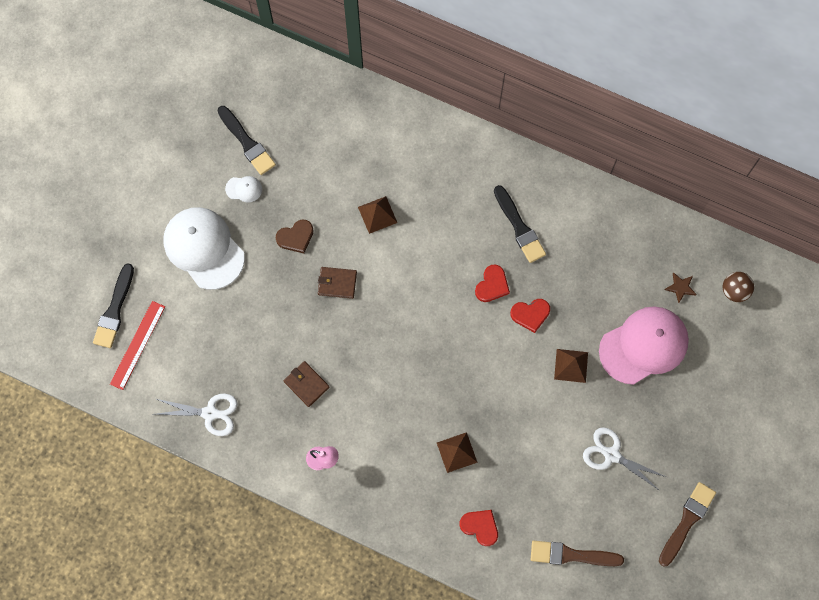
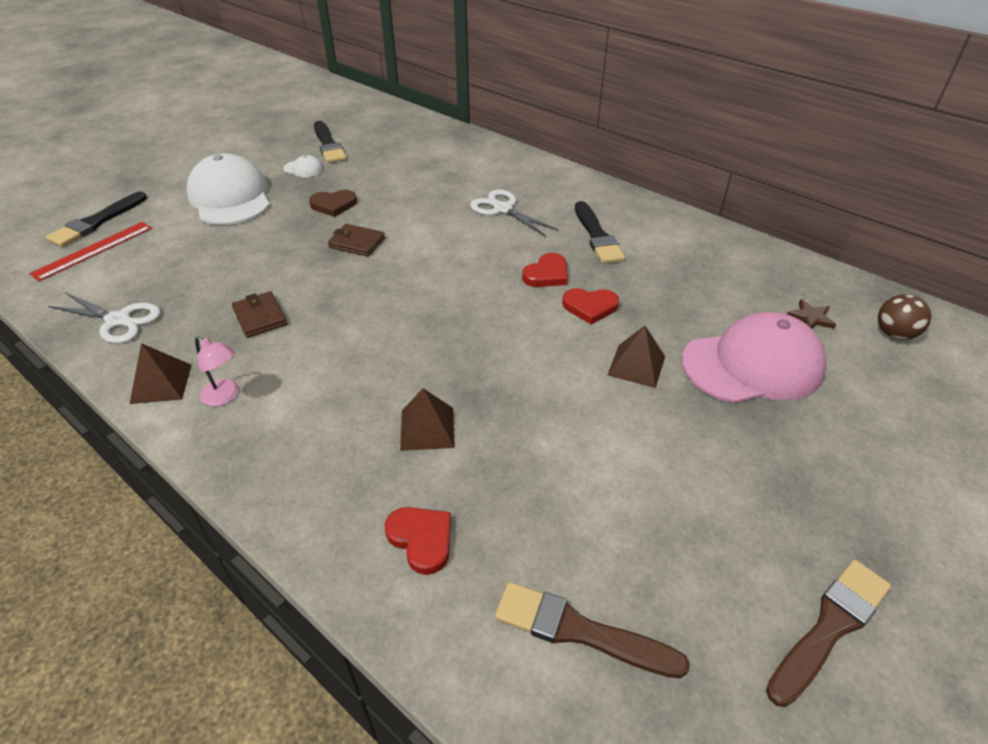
camera: 15 degrees right, 30 degrees down
(377, 214) = (433, 204): brown pyramid -> brown pyramid (161, 383)
(612, 455) = (685, 486): white scissors -> white scissors (503, 209)

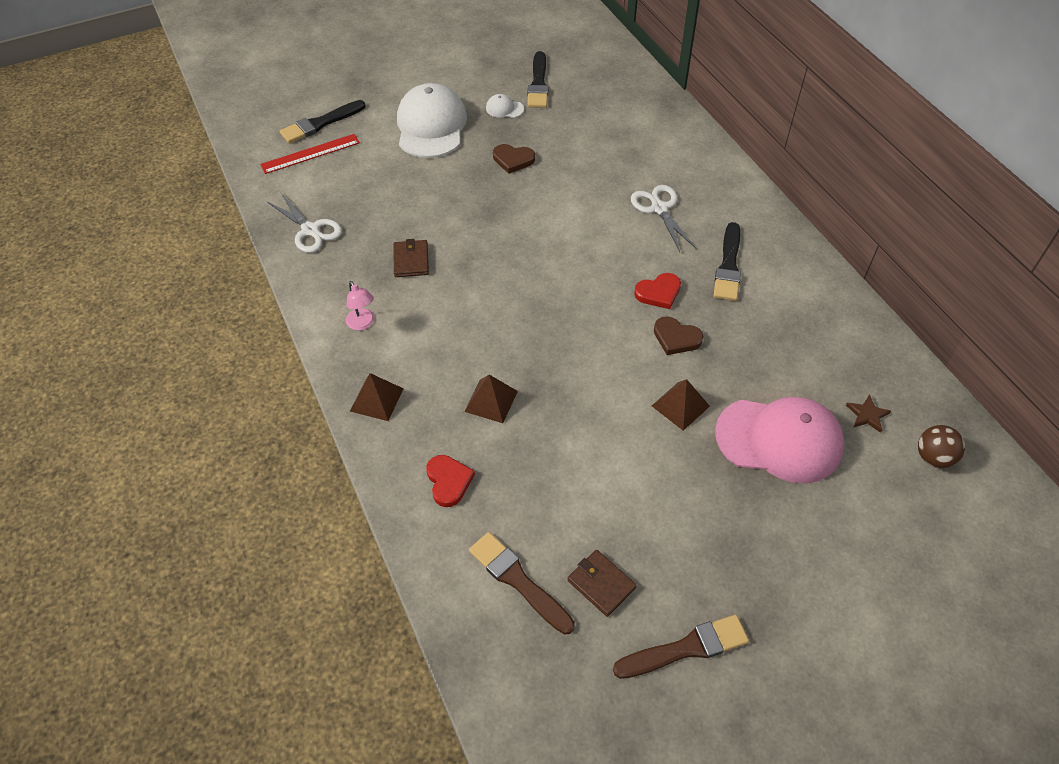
camera: 25 degrees right, 10 degrees up
(161, 383) = (324, 297): brown pyramid -> brown pyramid (376, 399)
(303, 169) = (504, 108): white cap -> white cap turned 150 degrees clockwise
(357, 243) = (515, 208): brown wallet -> brown wallet (601, 584)
(590, 307) = (676, 338): red heart -> brown heart

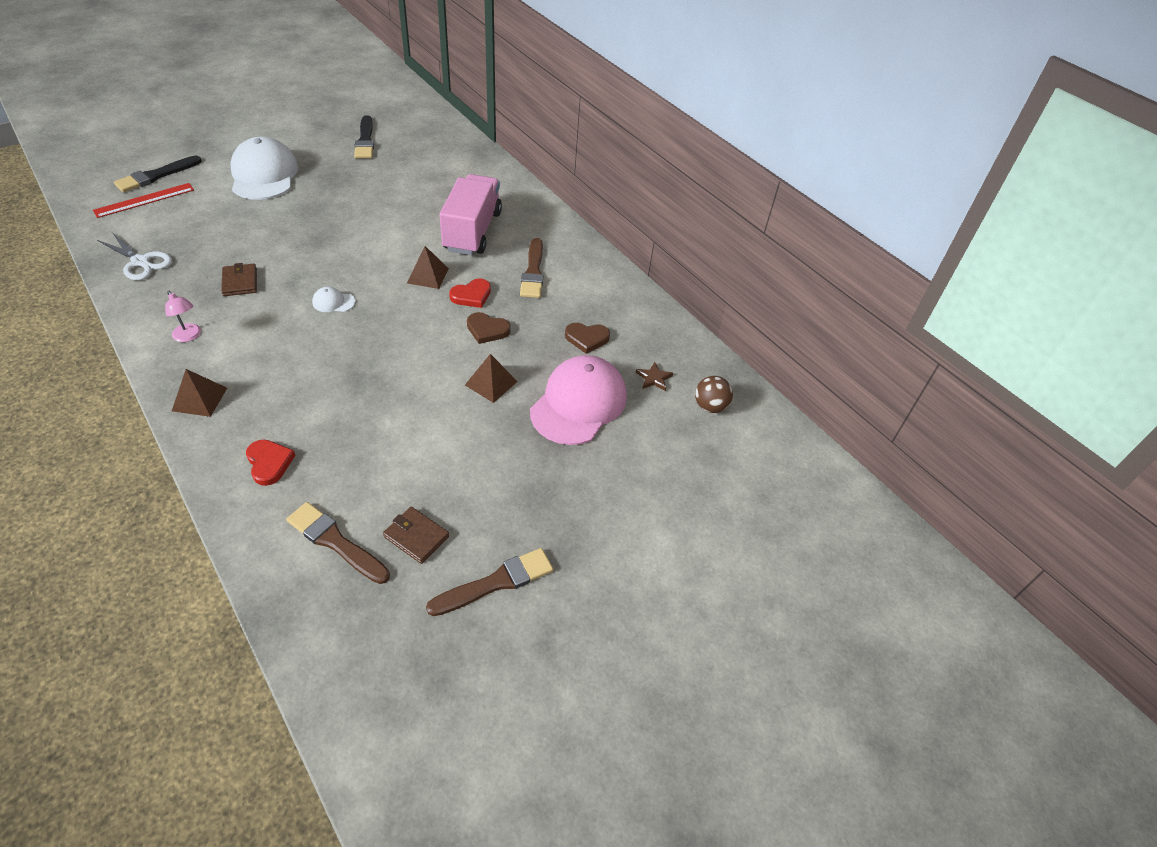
camera: 15 degrees left, 5 degrees down
(491, 401) = (313, 392): brown pyramid -> brown pyramid (427, 275)
(504, 108) = (333, 160): white cap -> white cap (333, 302)
(513, 160) = (340, 199): brown heart -> brown heart (587, 338)
(659, 209) = (472, 231): white scissors -> pink truck
(728, 266) = (533, 272): black brush -> brown brush
(779, 440) = (579, 403): pink cap -> pink cap turned 60 degrees counterclockwise

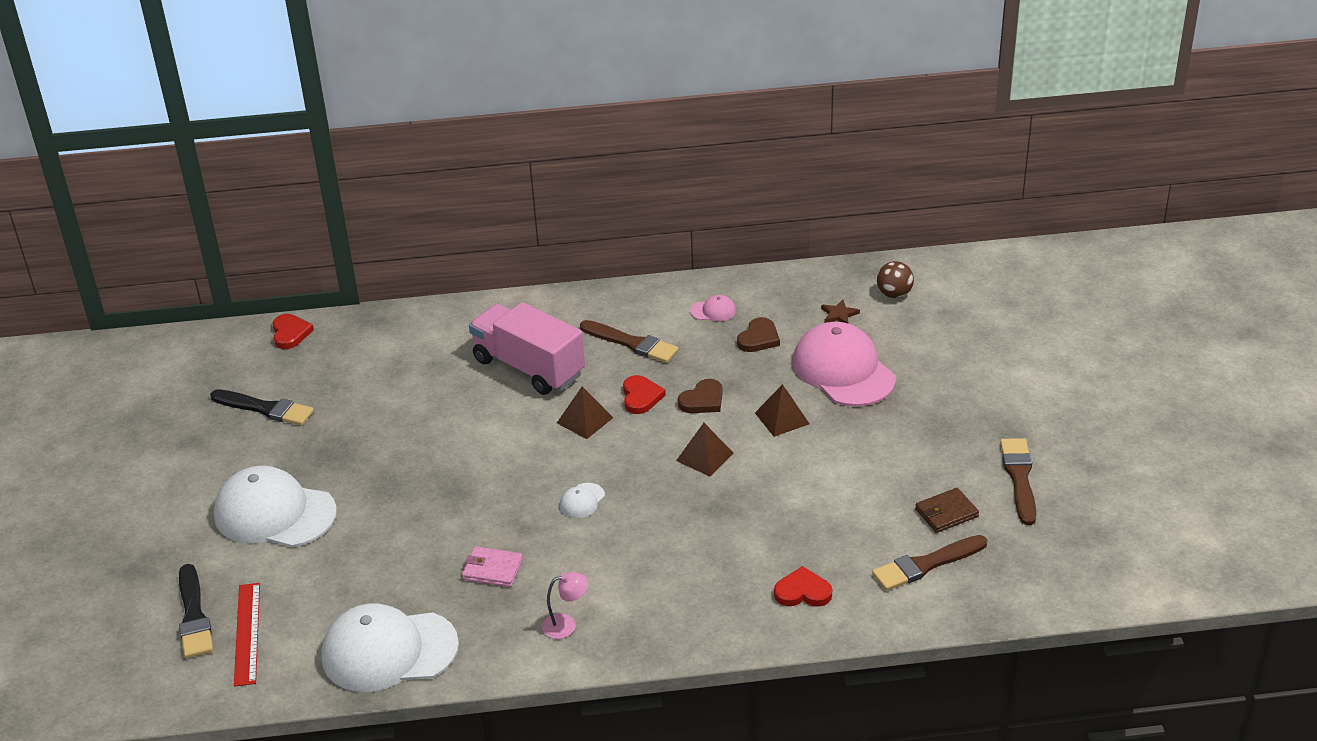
camera: 55 degrees left, 10 degrees down
(140, 262) = (389, 651): white scissors -> white cap
(199, 399) = (678, 629): brown pyramid -> brown pyramid (704, 456)
(240, 282) = (492, 569): brown wallet -> pink wallet
(445, 126) = (290, 333): none -> red heart
(603, 302) = (713, 311): none -> pink cap

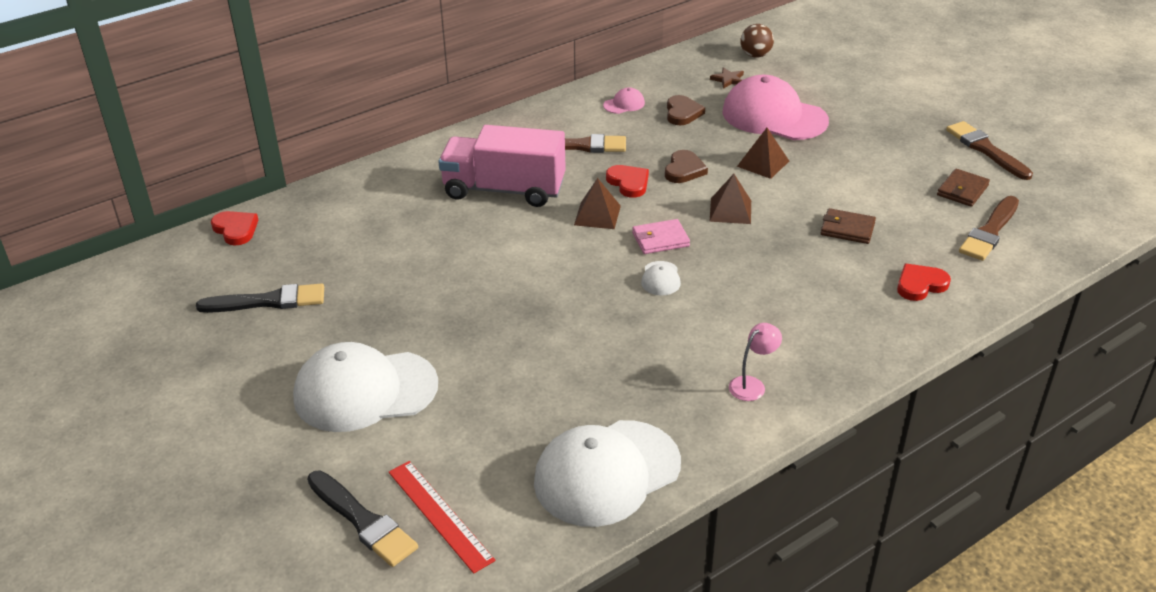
camera: 30 degrees left, 0 degrees up
(492, 569) = (636, 363): pink wallet -> pink wallet (660, 239)
(793, 513) = (847, 229): none -> brown wallet

